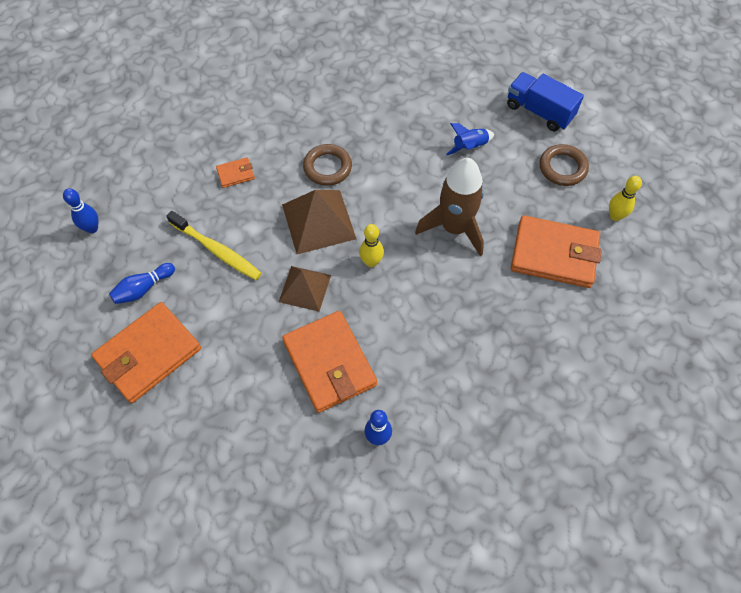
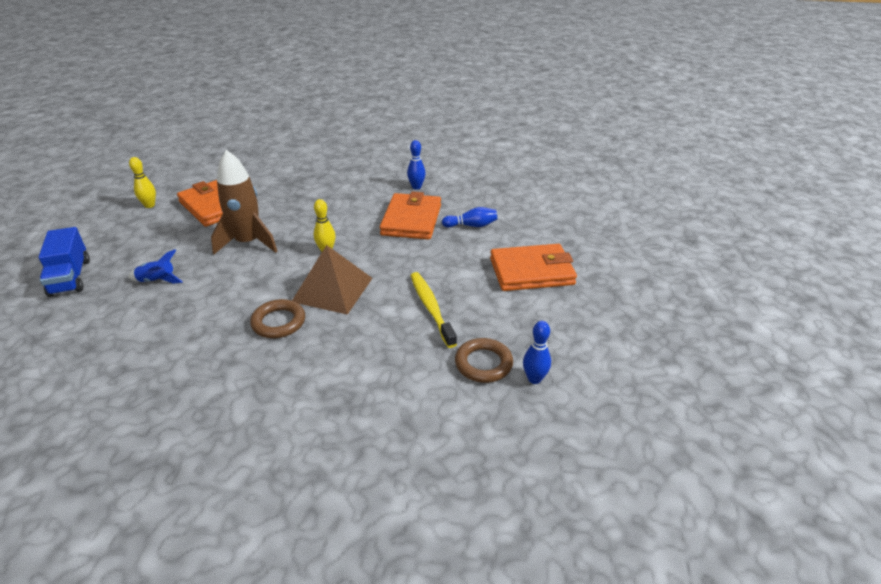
camera: 145 degrees left, 25 degrees down
(143, 288) = (511, 310): blue bowling pin -> blue bowling pin (471, 225)
(235, 174) = (361, 358): orange wallet -> none
(305, 288) = (387, 258): brown pyramid -> none
(562, 168) = (127, 239): brown ring -> brown ring (483, 364)

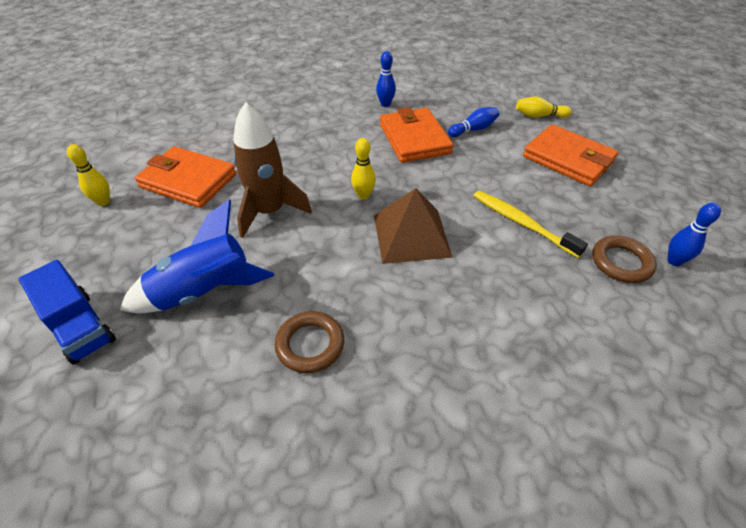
camera: 25 degrees left, 10 degrees up
(157, 281) = (204, 292): blue rocket -> blue rocket, size x2.01
(278, 322) = (392, 291): brown ring -> brown ring (310, 344)
(531, 272) = (568, 159): orange wallet -> orange wallet turned 75 degrees clockwise
(546, 230) = (539, 116): none -> yellow bowling pin

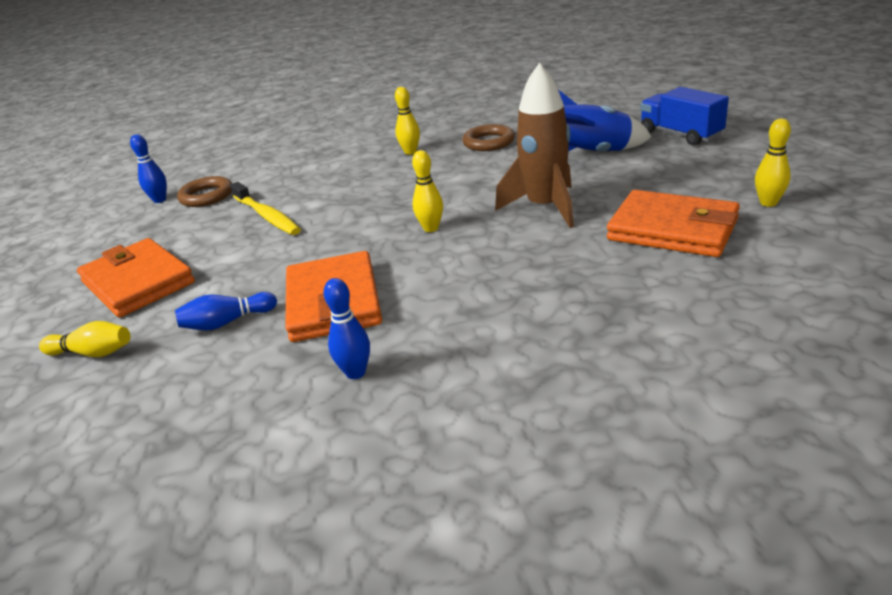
camera: 170 degrees left, 15 degrees down
(411, 235) = (388, 200): brown pyramid -> none
(412, 333) = (410, 152): none -> yellow bowling pin

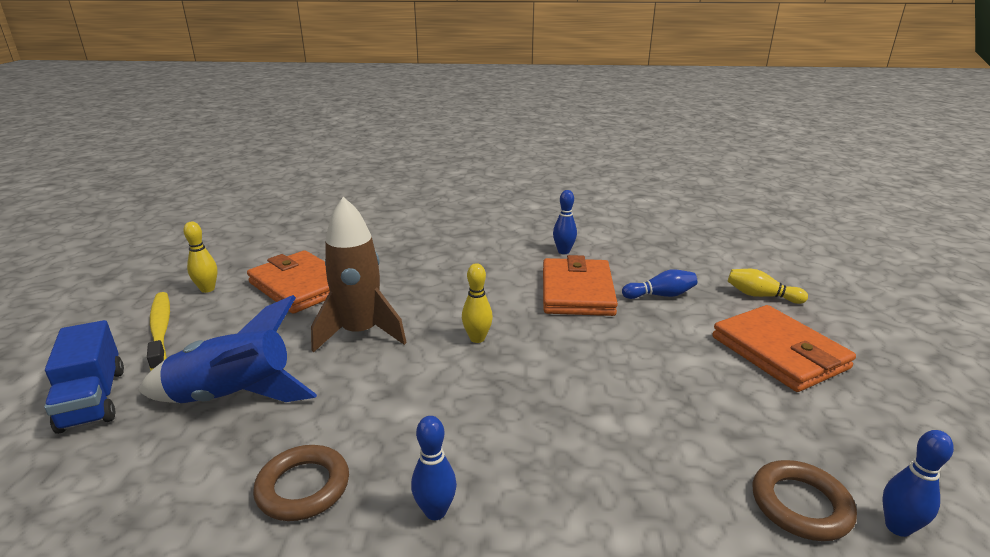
camera: 170 degrees left, 5 degrees down
(267, 216) = (668, 415): yellow toothbrush -> yellow toothbrush (160, 330)
(410, 152) = (435, 511): yellow bowling pin -> blue bowling pin

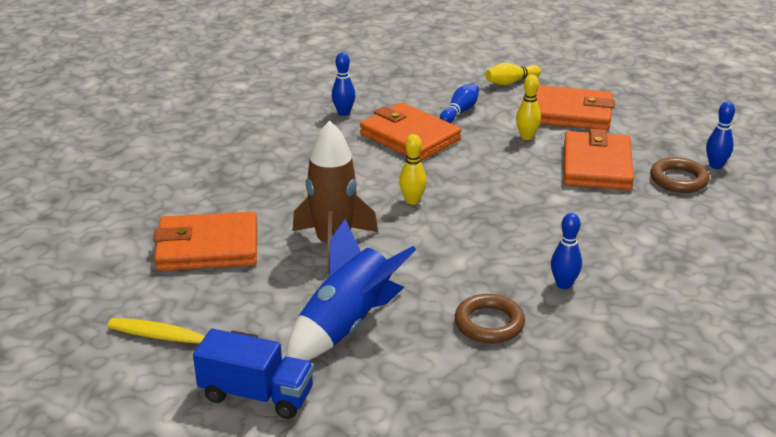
camera: 50 degrees left, 5 degrees up
(207, 289) = (132, 297): yellow bowling pin -> yellow bowling pin (526, 137)
(713, 419) = (597, 166): none -> orange wallet

